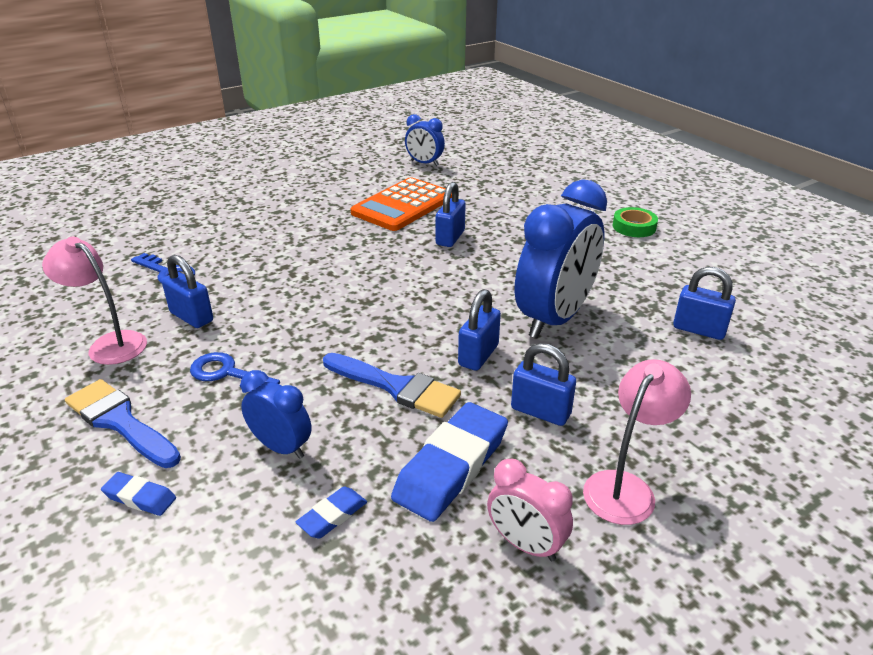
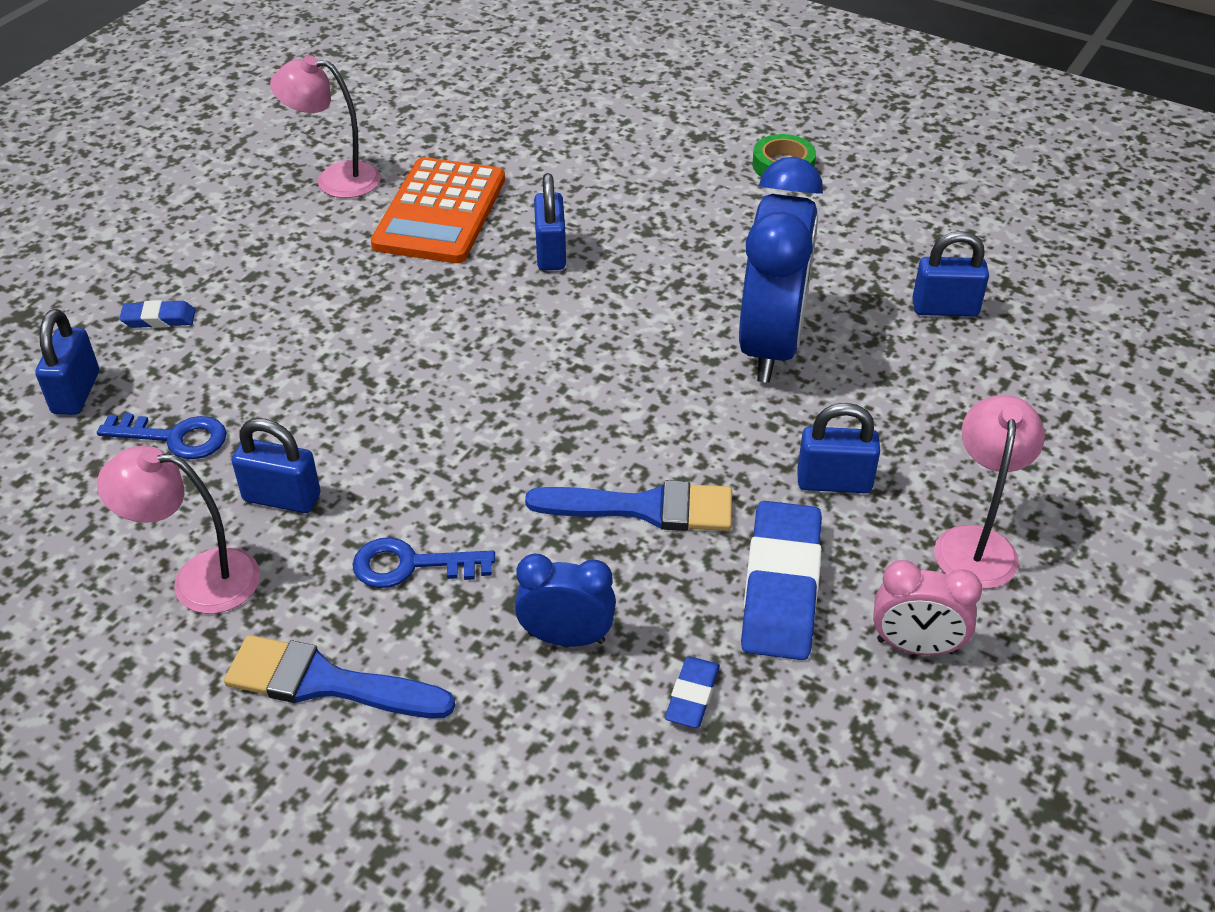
camera: 25 degrees left, 10 degrees up
(140, 497) = (446, 765): blue eraser -> blue eraser (159, 319)
(359, 180) = (335, 179): none -> pink lamp
(424, 163) = (413, 120): blue clock -> none
(478, 355) = (713, 430): blue padlock -> blue padlock (76, 393)

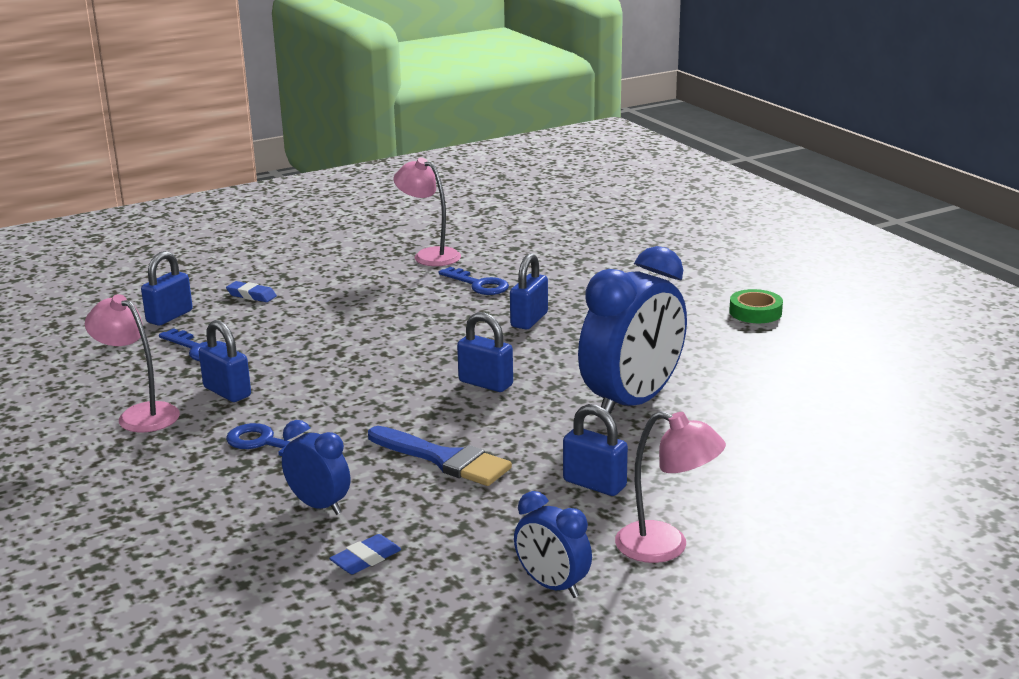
camera: 30 degrees right, 20 degrees down
(326, 682) = (155, 481): blue brush -> none
(440, 212) = (478, 284): orange calculator -> blue key
(780, 587) = (490, 525): blue eraser -> none
(915, 646) = (552, 586): pink clock -> blue clock
(945, 308) = (795, 416): blue padlock -> blue padlock (485, 383)
(976, 543) = (666, 547): pink lamp -> pink lamp turned 75 degrees clockwise

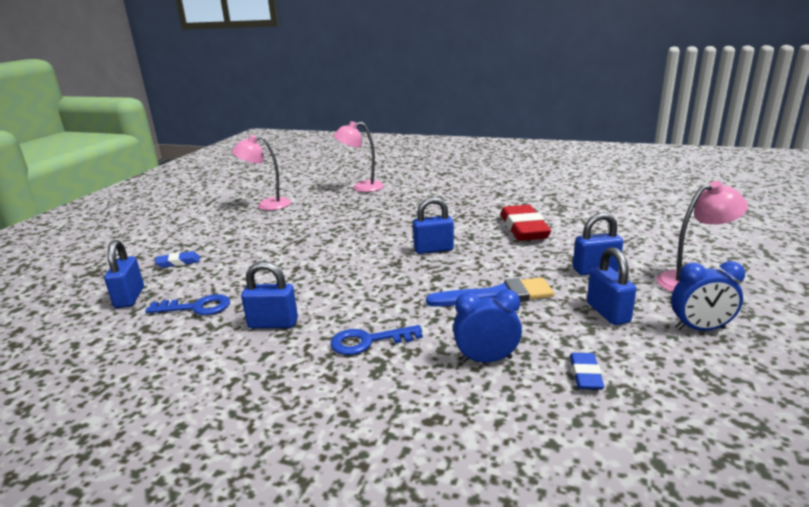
camera: 40 degrees left, 0 degrees up
(140, 414) = (226, 370): pink lamp -> pink lamp (361, 187)
(478, 284) = (326, 208): blue key -> none
(529, 320) = (390, 214): blue padlock -> blue padlock (608, 313)
(632, 402) = (524, 228): blue clock -> red eraser
(755, 312) = (488, 176): green tape -> none

